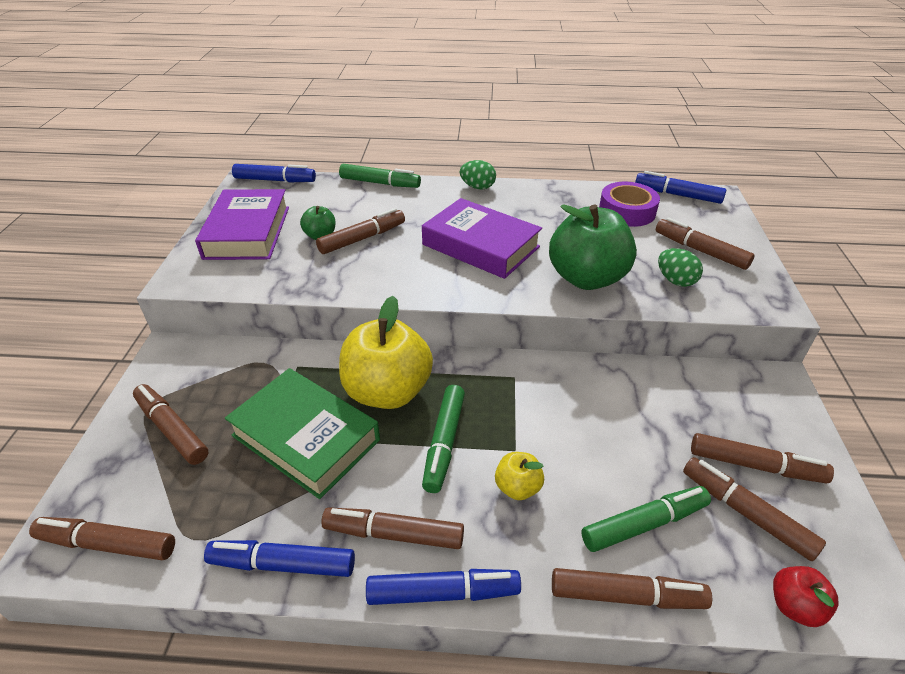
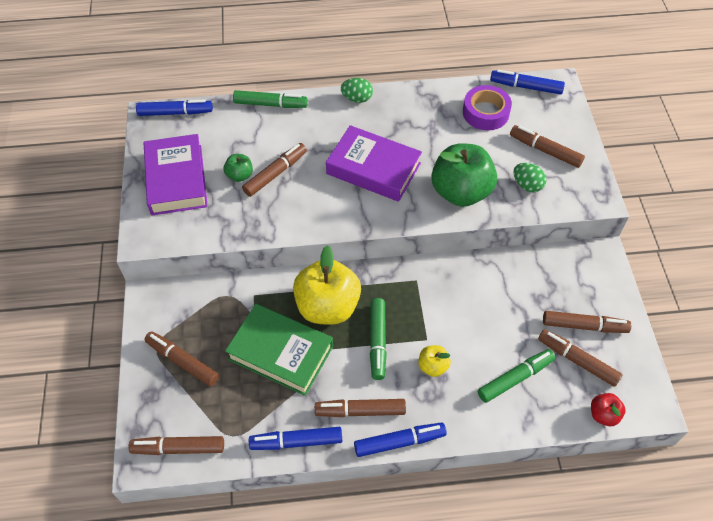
camera: 10 degrees left, 15 degrees up
(626, 595) = (507, 425): brown marker -> none

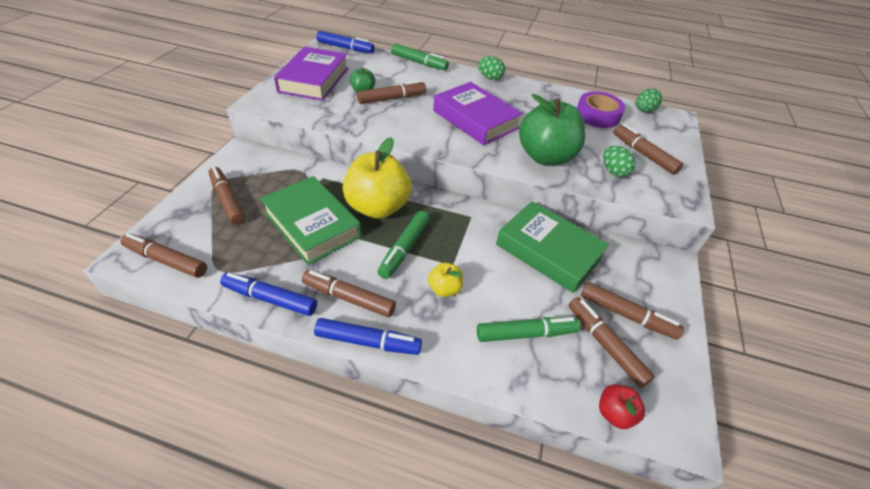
camera: 20 degrees right, 10 degrees down
(499, 289) = (548, 251): none -> green book
(526, 87) = (643, 111): blue marker -> green egg

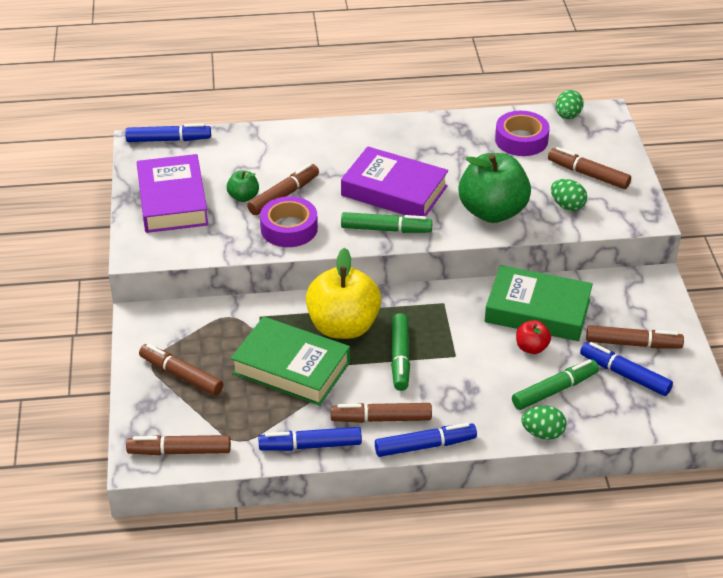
camera: 20 degrees left, 5 degrees down
(377, 120) = (289, 228): none -> purple tape
(419, 63) = (276, 132): green marker -> green marker (386, 229)
(444, 289) = (462, 380): yellow apple -> none
(490, 78) = (375, 127): green egg -> green egg (542, 433)
(605, 345) = (624, 375): brown marker -> blue marker
(614, 413) = (652, 422): red apple -> red apple (531, 348)

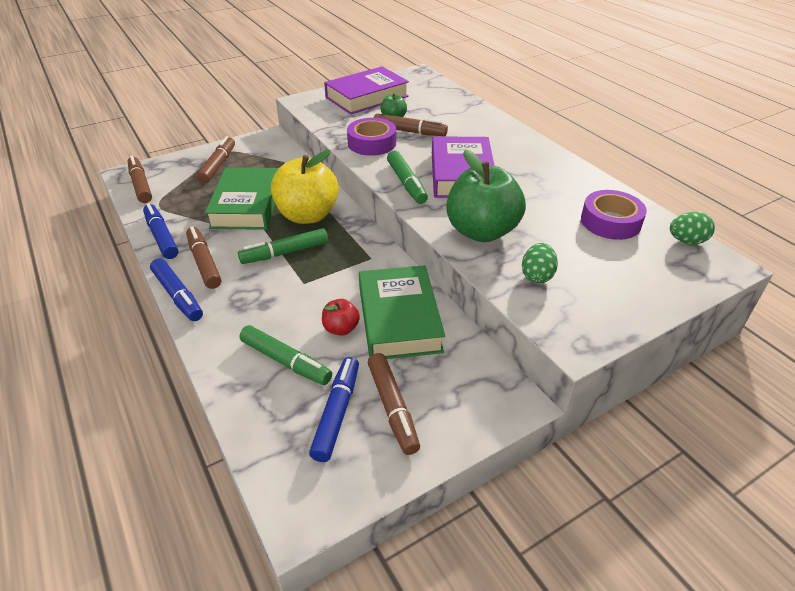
camera: 65 degrees right, 0 degrees up
(168, 140) = (431, 80): blue marker -> none
(542, 433) = (218, 368): green egg -> none
(588, 174) = (604, 278): brown marker -> none

